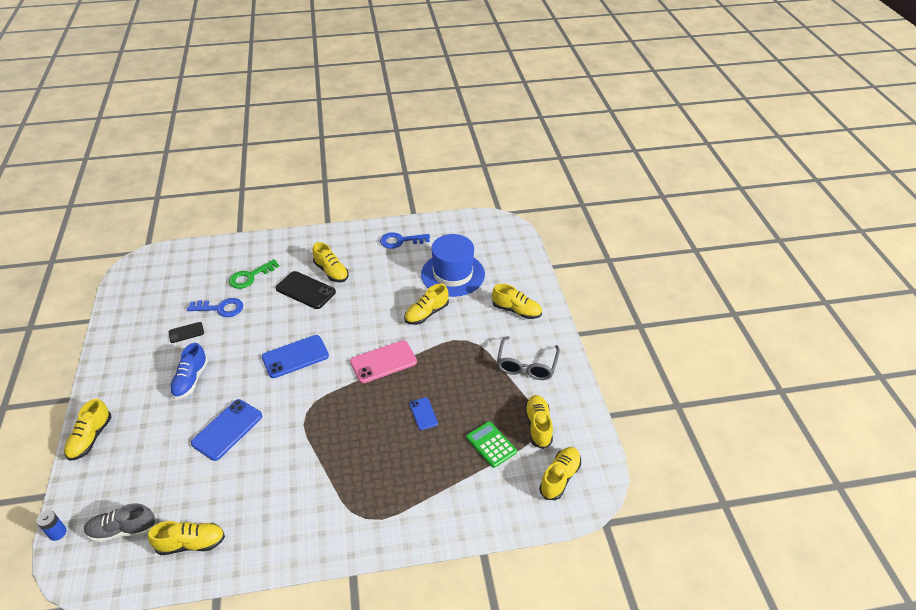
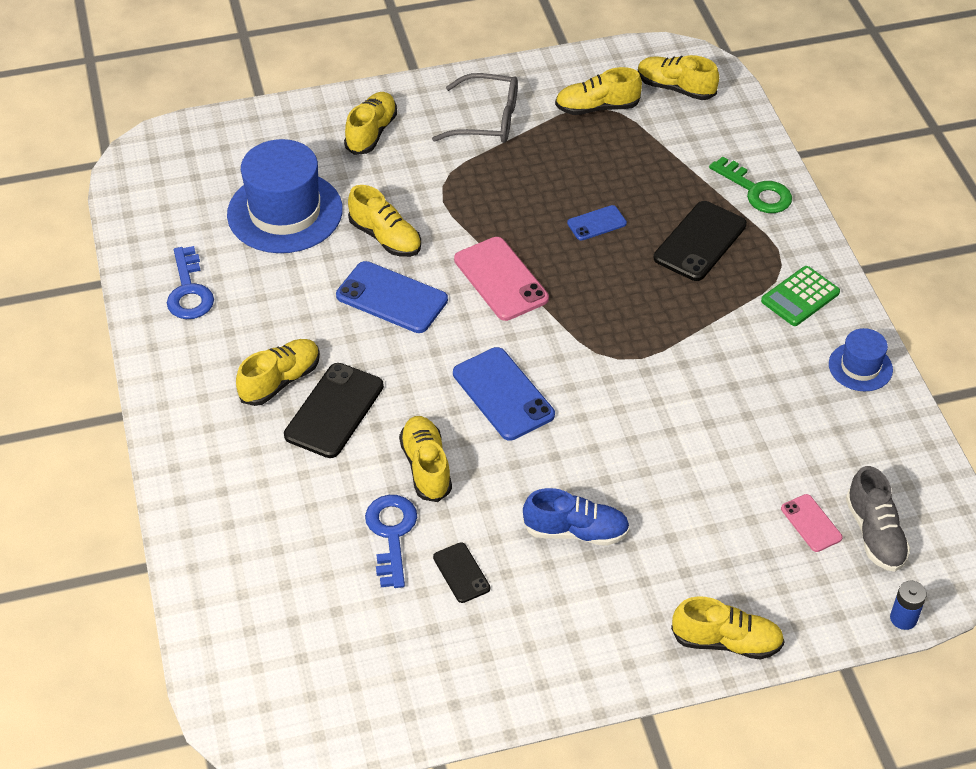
camera: 95 degrees left, 5 degrees up
(146, 495) = (811, 523): none -> pink phone
(191, 543) = (871, 444): yellow shoe -> yellow shoe (426, 467)
(227, 429) = (670, 451): blue phone -> blue phone (392, 298)
(250, 277) = (297, 508): green key -> green key (756, 191)
(258, 551) = (860, 367): none -> blue hat
(397, 470) = (700, 241): none -> black phone
(491, 444) = (637, 151): green calculator -> green calculator (800, 297)

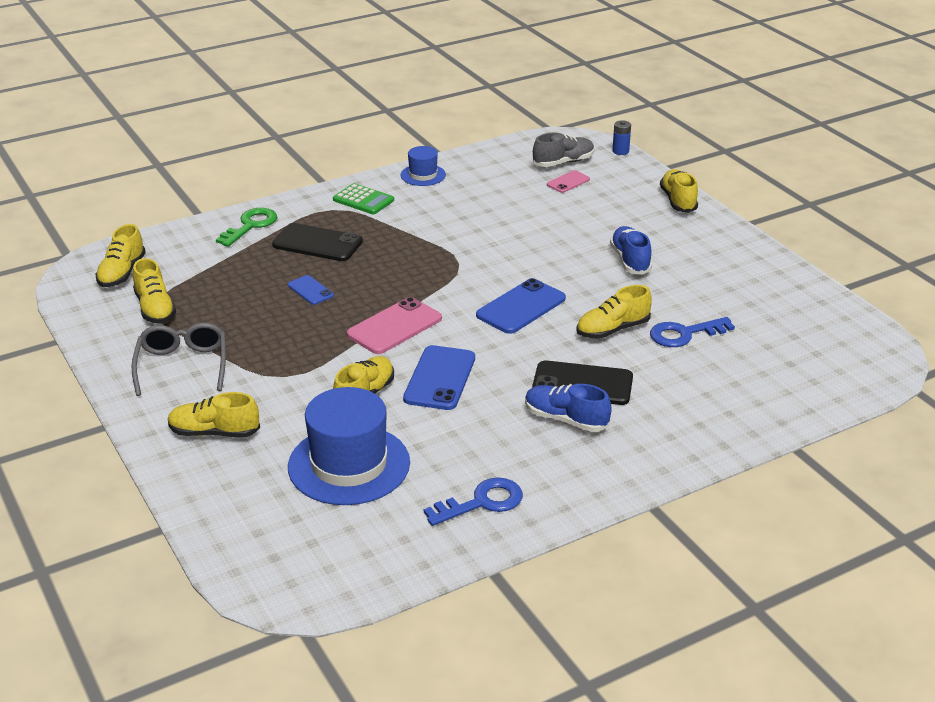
camera: 105 degrees left, 15 degrees down
(280, 381) = (566, 419): yellow shoe -> blue shoe
(461, 573) = (696, 299): black phone -> none

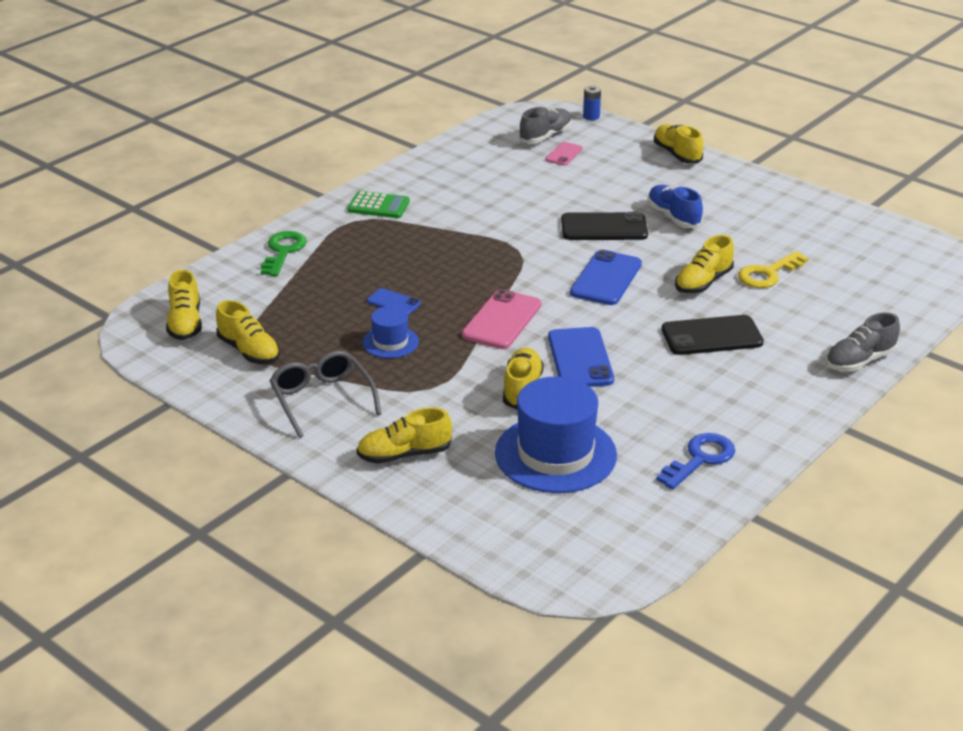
camera: 20 degrees left, 0 degrees up
(317, 243) = (365, 256): black phone -> black phone (604, 228)
(423, 175) = (419, 171): blue hat -> blue hat (390, 342)
(566, 419) = (720, 370): blue shoe -> none
(684, 334) = (768, 274): blue key -> yellow key
(716, 441) = (860, 361): none -> grey shoe

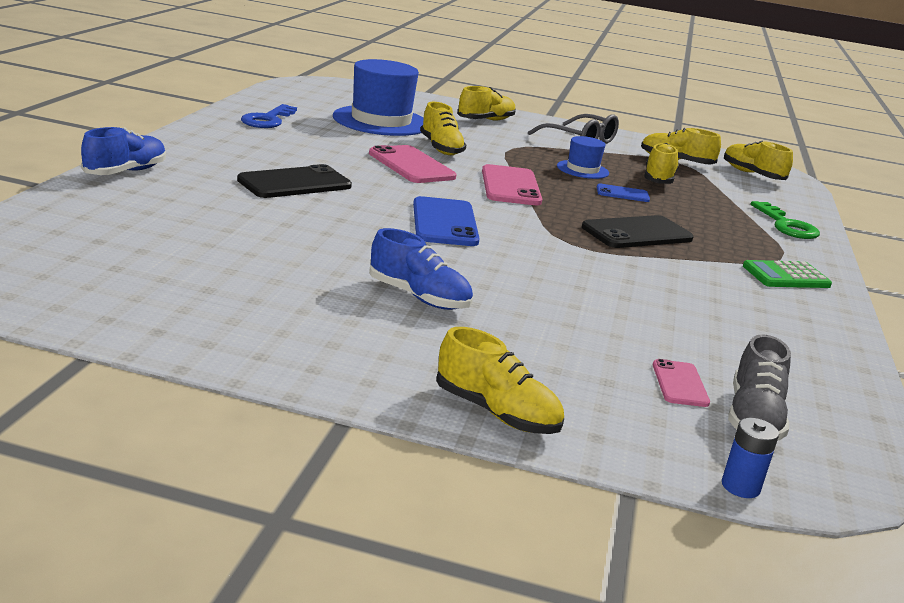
camera: 150 degrees right, 10 degrees down
(580, 358) = (411, 165): blue phone -> pink phone
(604, 228) = (499, 275): black phone -> black phone (637, 233)
(703, 282) = (330, 225): yellow shoe -> yellow shoe (658, 179)
(768, 274) = (250, 239): yellow key -> none
(860, 361) = (125, 172): grey shoe -> blue shoe

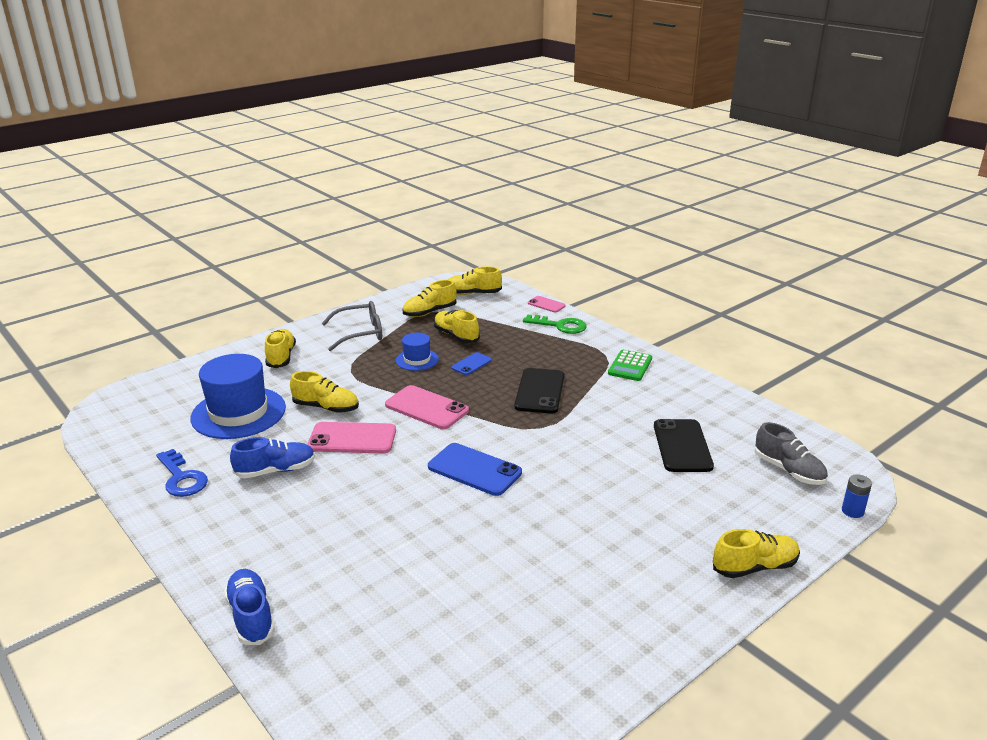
camera: 50 degrees left, 5 degrees up
(295, 183) = (349, 518): black phone -> black phone (682, 446)
(418, 297) = (590, 535): blue shoe -> blue shoe (275, 470)
(680, 384) = (744, 477): pink phone -> pink phone (546, 304)

